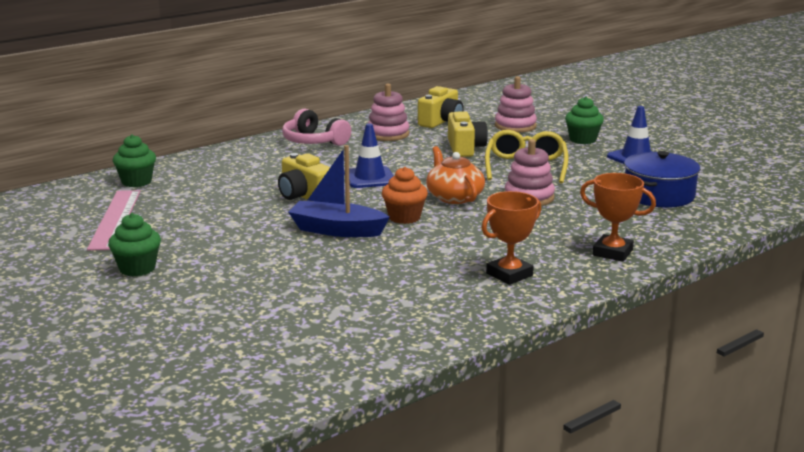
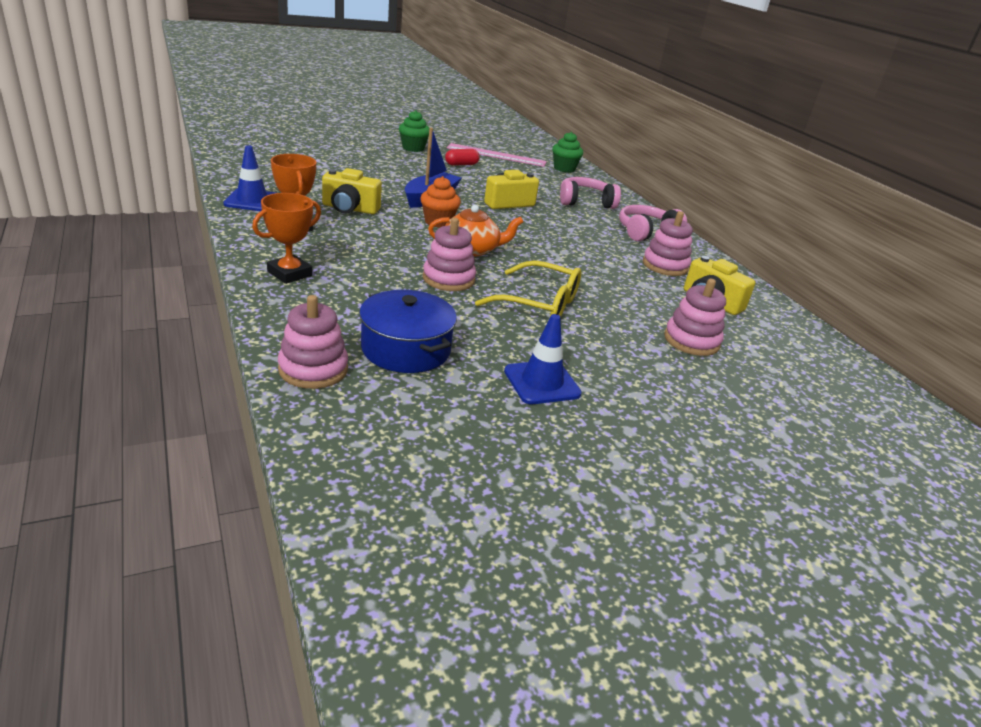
camera: 100 degrees right, 10 degrees up
(183, 232) = (461, 164): none -> red capsule
(254, 166) = (585, 202): none -> pink headphones
(369, 178) = (538, 231): blue traffic cone -> blue traffic cone (252, 201)
(465, 148) = (610, 289): yellow camera -> yellow camera (350, 209)
(582, 140) = (627, 369): green cupcake -> none
(728, 215) = (313, 369): none -> pink stacking toy

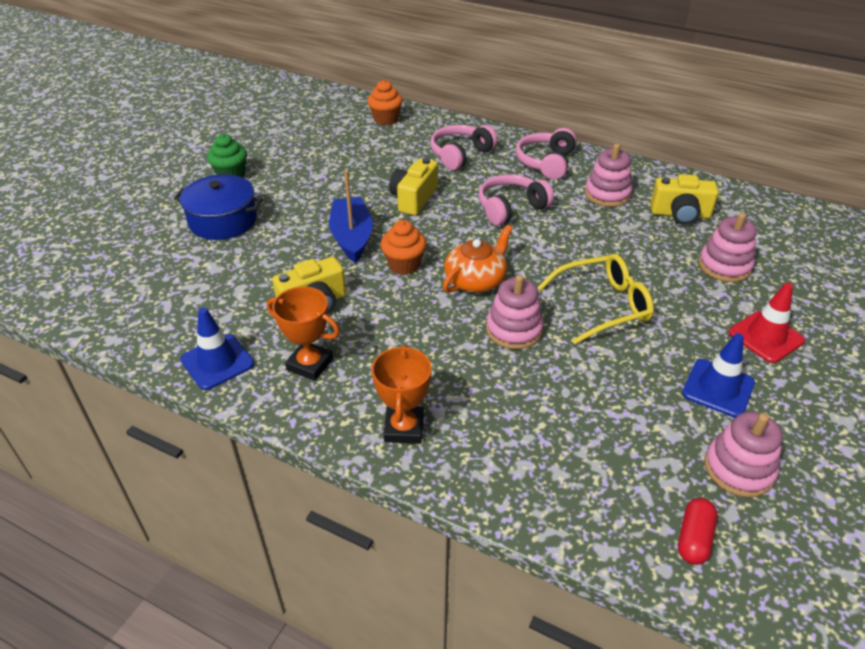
camera: 35 degrees left, 10 degrees up
(313, 369) = (590, 517): pink stacking toy -> pink stacking toy (738, 469)
(406, 349) = (605, 435): blue pot -> blue pot (223, 220)
(461, 164) = (304, 170): red capsule -> red capsule (693, 538)
(496, 155) = (311, 136): pink ruler -> none
(564, 169) = (385, 119): green cupcake -> orange cupcake
(569, 236) = (511, 208): none -> pink headphones
(645, 387) = (766, 337): none -> red traffic cone

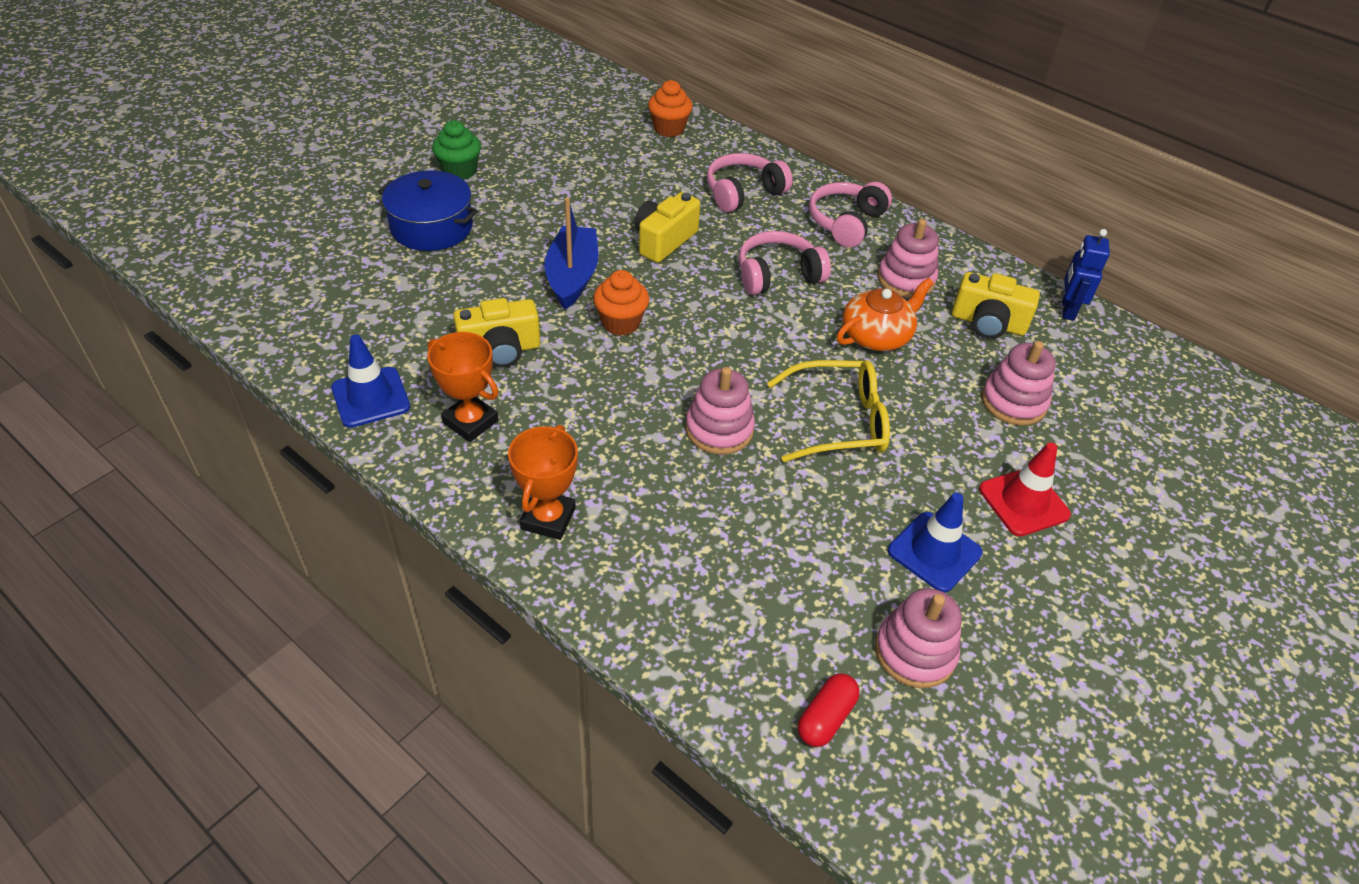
camera: 10 degrees right, 5 degrees up
(476, 280) = (699, 358): orange teapot -> orange teapot (877, 335)
(732, 194) = (1067, 309): none -> blue robot

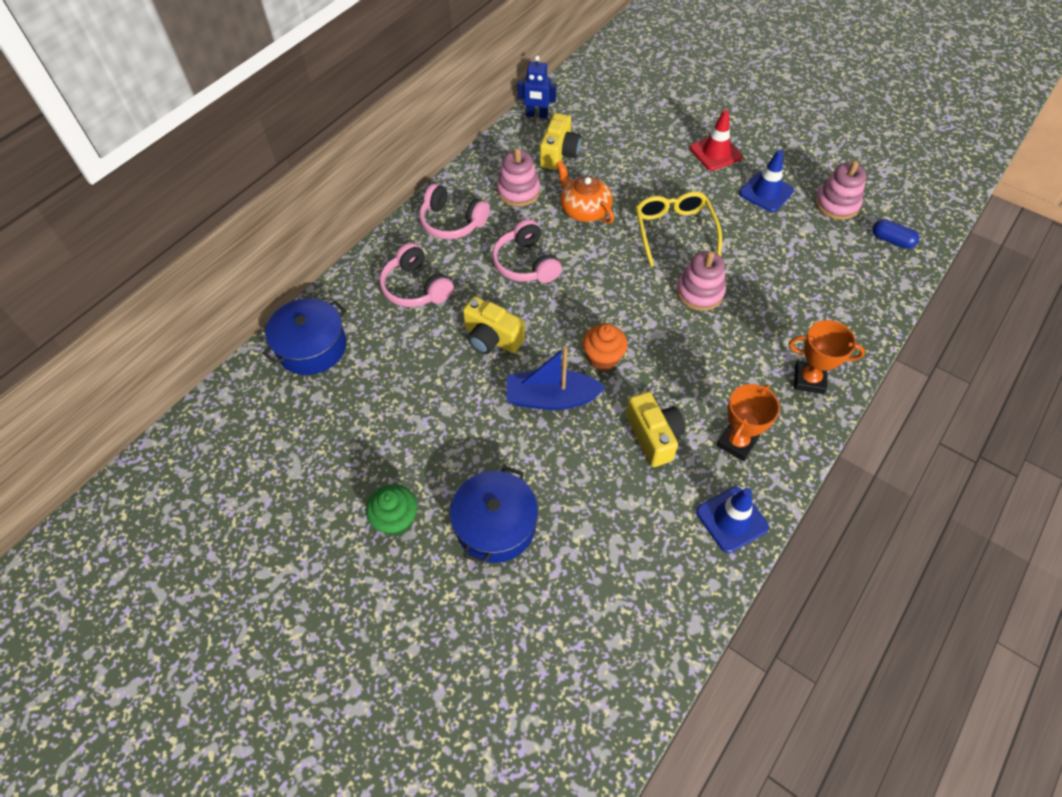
camera: 90 degrees left, 10 degrees up
(669, 129) = (312, 347): orange cupcake -> blue pot
(825, 717) = (891, 240): red capsule -> blue capsule
(1013, 402) = (633, 149): pink stacking toy -> none

